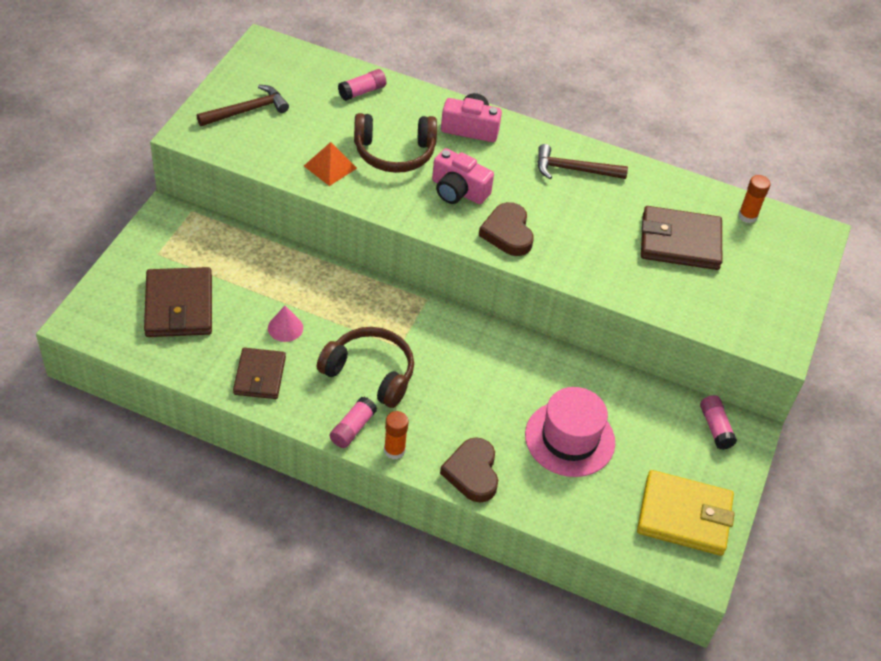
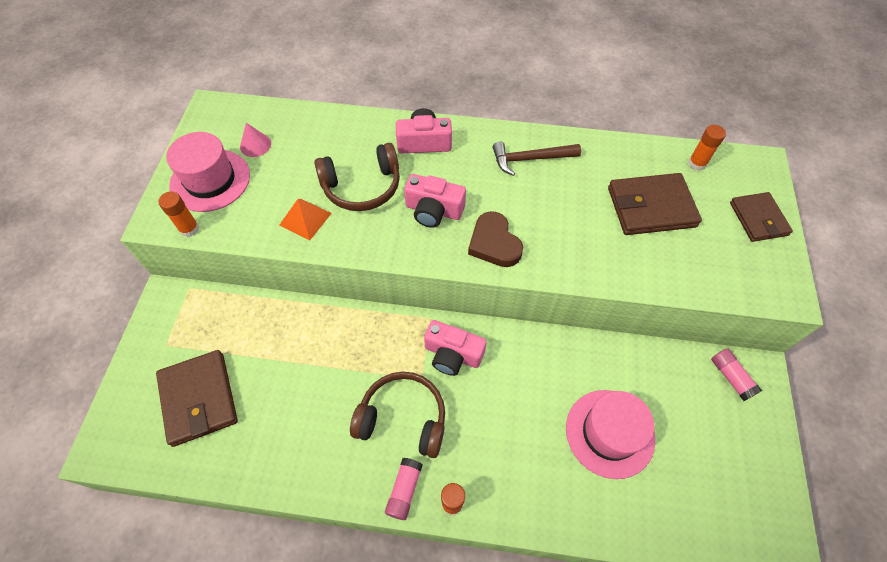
camera: 10 degrees left, 10 degrees up
(217, 148) = (189, 229): none -> orange glue stick
(247, 110) = (210, 180): brown hammer -> pink hat
(259, 376) = (297, 456): brown wallet -> brown wallet (758, 219)
(285, 328) = (308, 391): pink cone -> pink cone (255, 145)
(362, 91) = (314, 131): pink glue stick -> none
(437, 335) = (452, 354): none -> pink camera
(472, 473) = (534, 505): brown heart -> none
(684, 516) = (744, 488): yellow wallet -> none

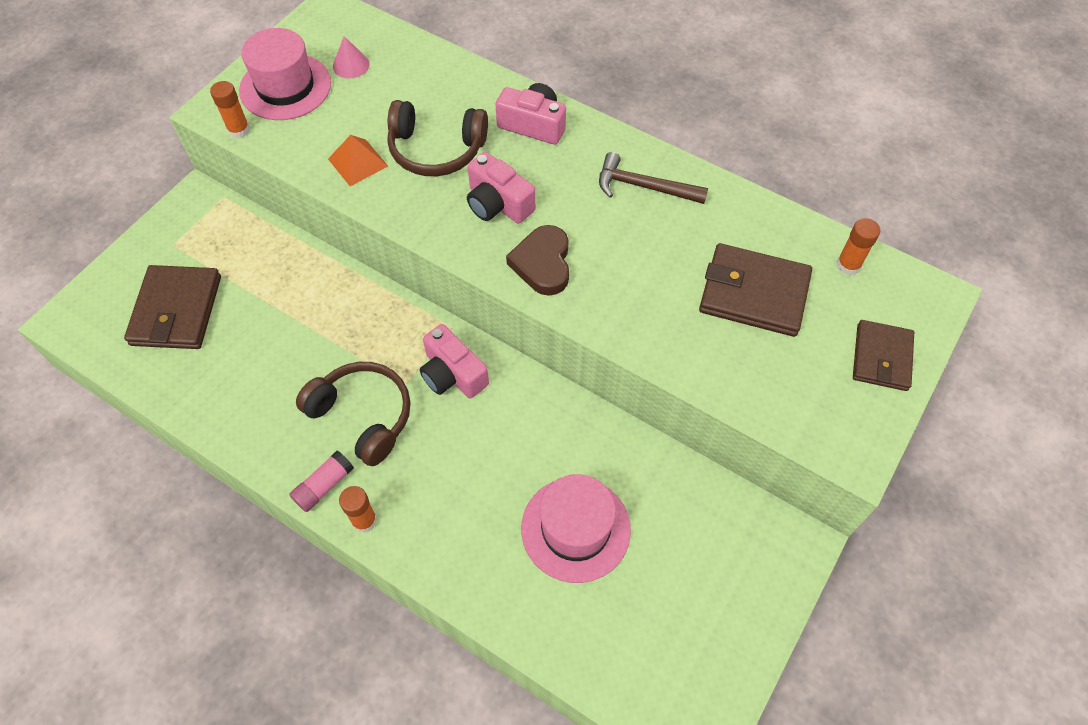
camera: 25 degrees right, 0 degrees up
(731, 377) = (759, 534): pink glue stick -> none

